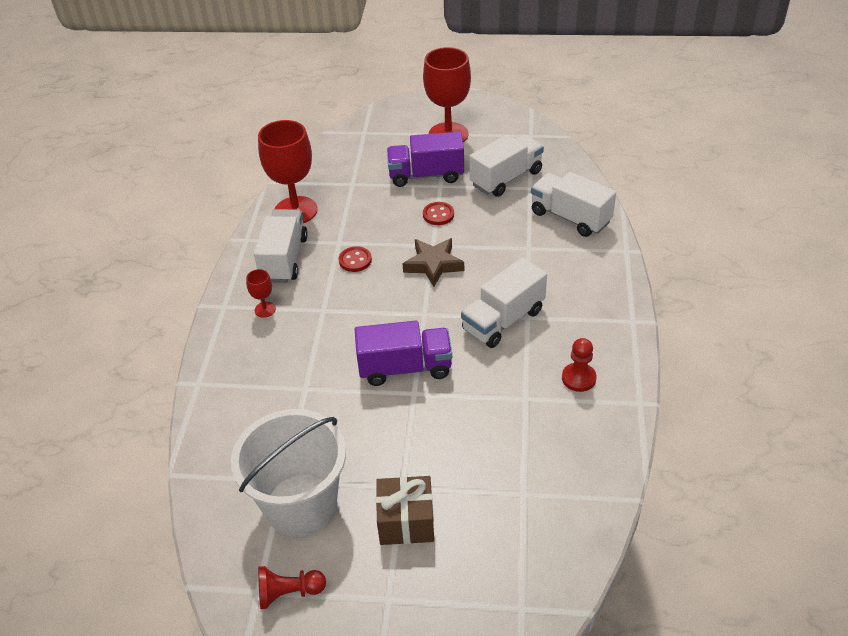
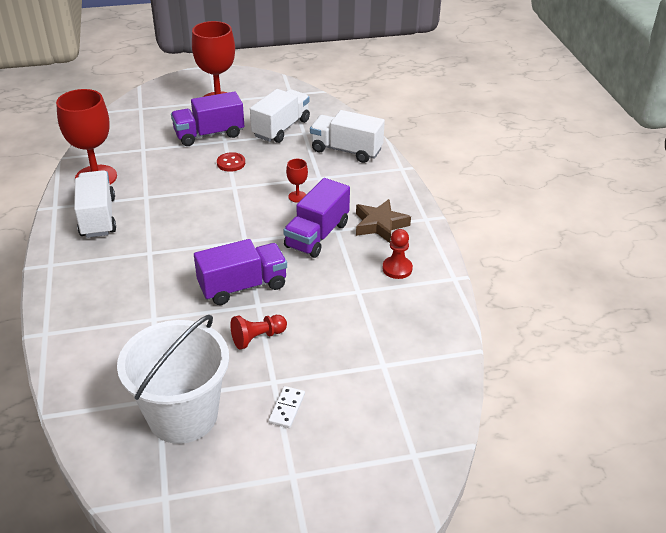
camera: 20 degrees left, 5 degrees down
(265, 309) = (93, 261): red goblet -> red goblet (297, 196)
(289, 593) = (196, 491): red pawn -> red pawn (257, 338)
(355, 260) = (166, 209): red button -> none
(406, 521) = (287, 408): brown gift -> white domino
(433, 265) = (240, 202): brown star -> brown star (380, 225)
(503, 320) = (317, 235): white truck -> purple truck

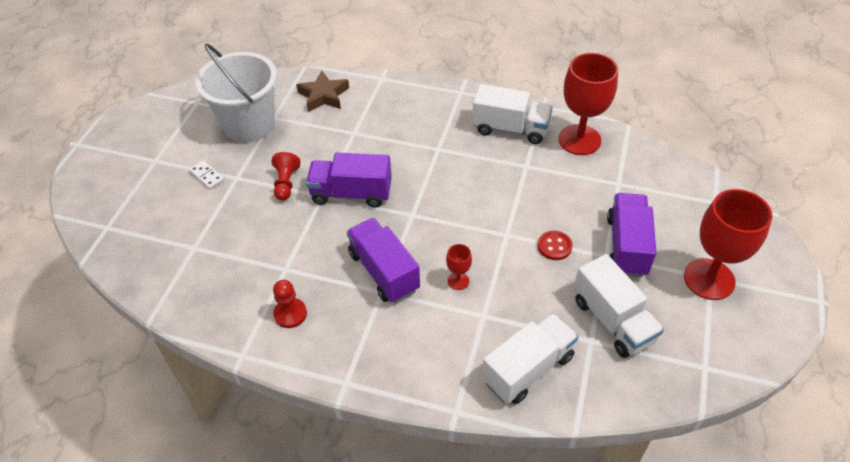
camera: 120 degrees right, 10 degrees up
(242, 286) = (351, 193): purple truck -> purple truck turned 90 degrees clockwise
(380, 225) = (364, 333): brown star -> brown star (323, 95)

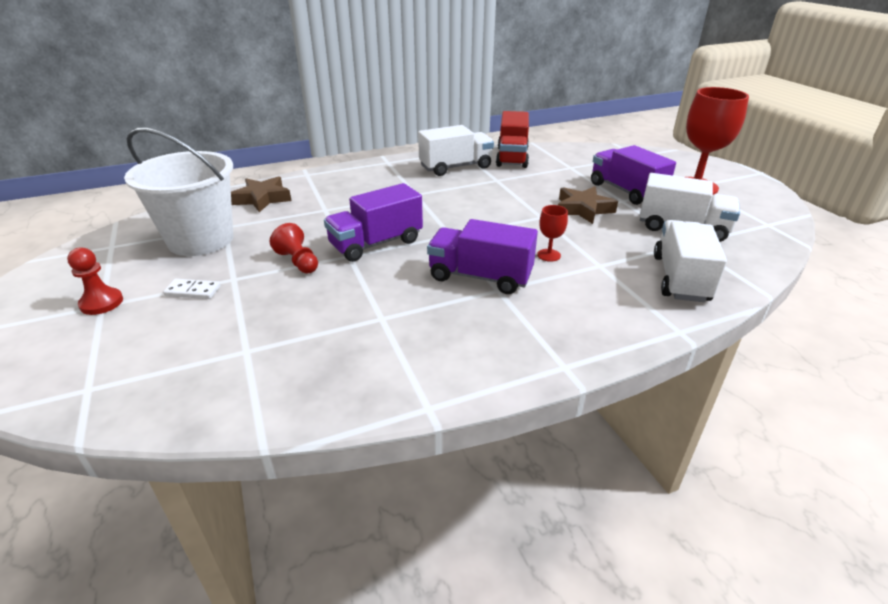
camera: 40 degrees left, 15 degrees down
(290, 314) = (434, 347): red pawn -> red pawn (101, 303)
(554, 246) = (583, 209): red button -> brown star
(579, 140) = (512, 157): red goblet -> red truck

